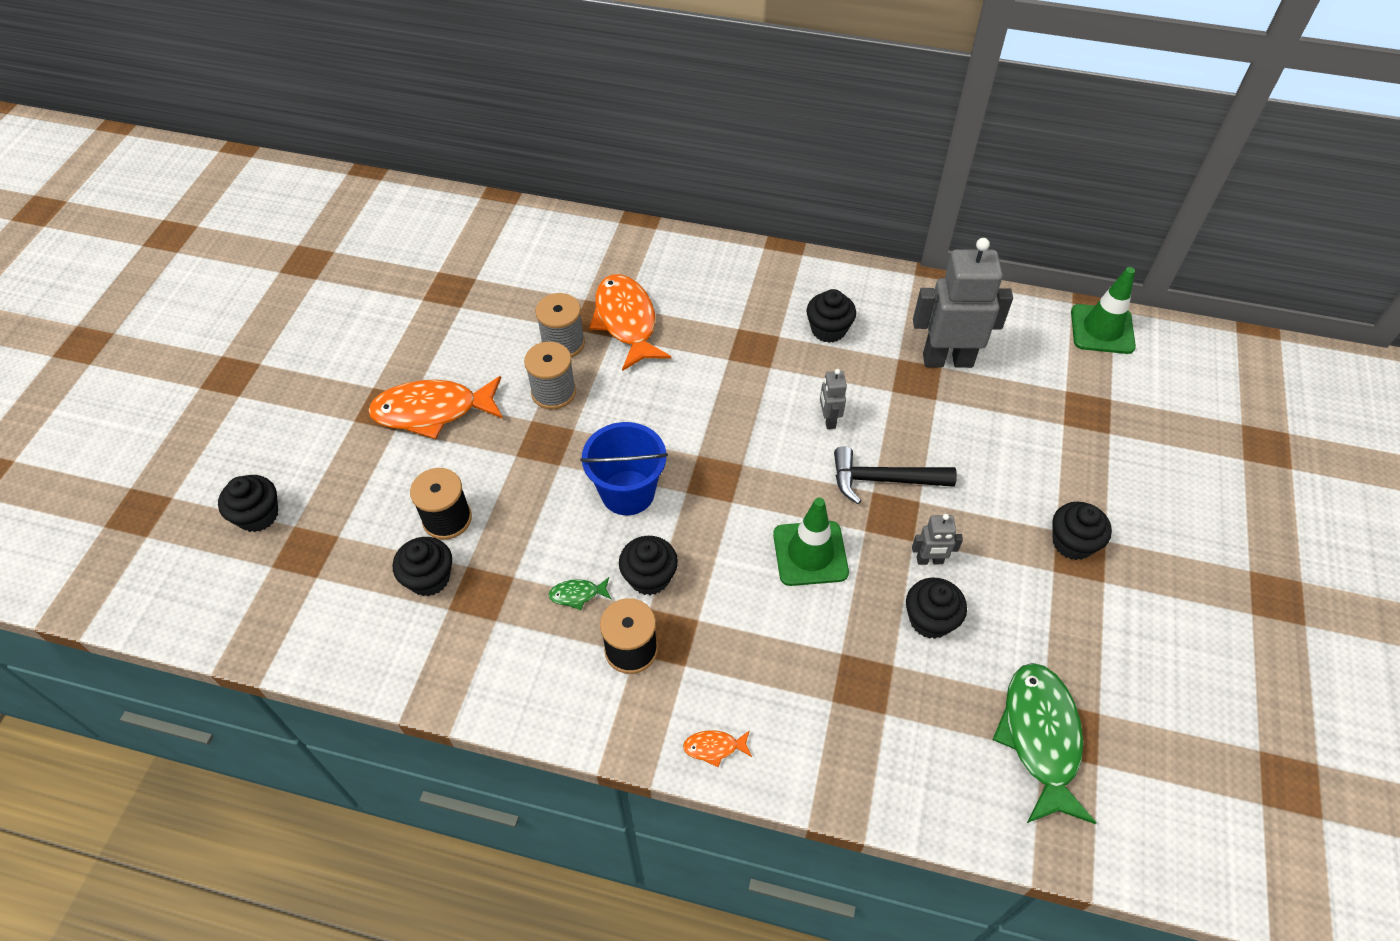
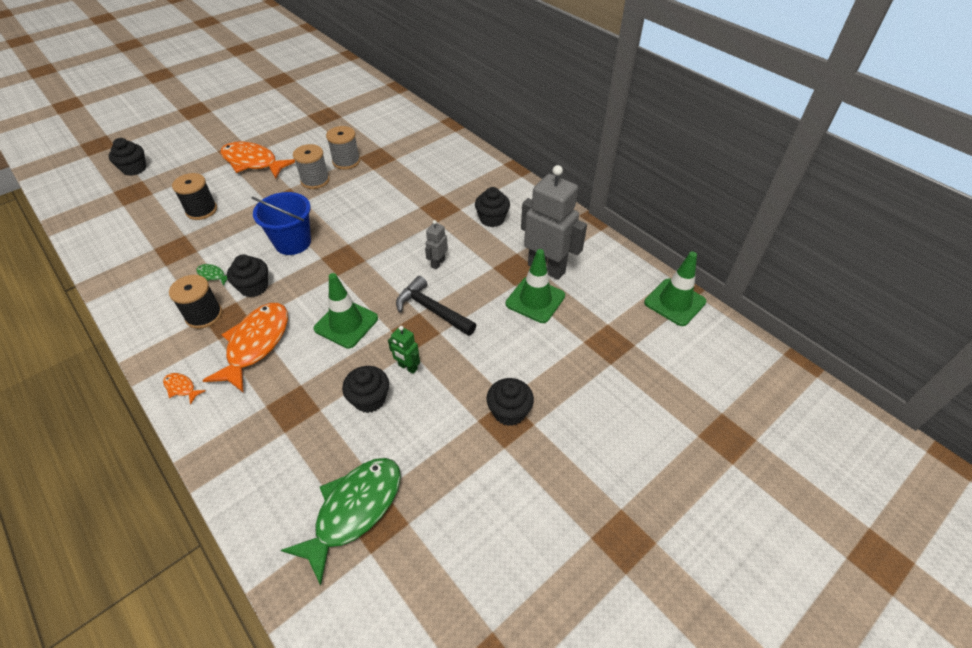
camera: 35 degrees right, 5 degrees down
(429, 578) = (163, 231): black cupcake -> none
(626, 322) = (388, 166): orange fish -> orange fish (256, 344)
(929, 560) = (407, 367): grey robot -> green robot
(973, 404) = (535, 300): none -> green traffic cone

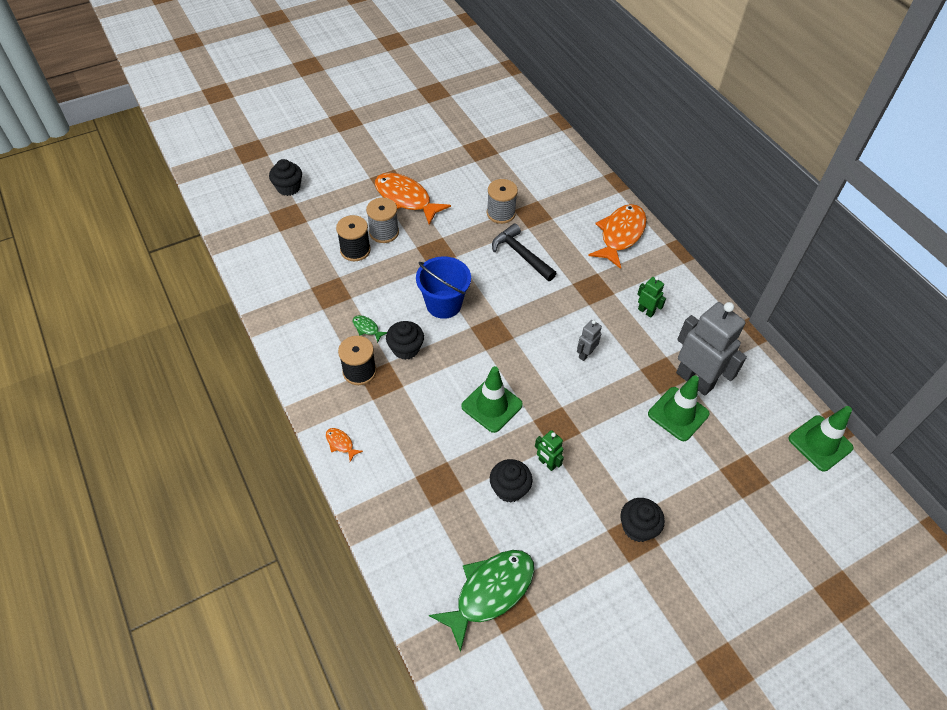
camera: 10 degrees right, 5 degrees up
(256, 344) = (407, 411): orange fish -> orange fish (620, 235)
(315, 180) = (468, 232): grey spool -> grey spool (384, 232)
(432, 310) = (575, 406): black hammer -> black hammer (521, 255)
(492, 219) = (646, 311): black cupcake -> green robot

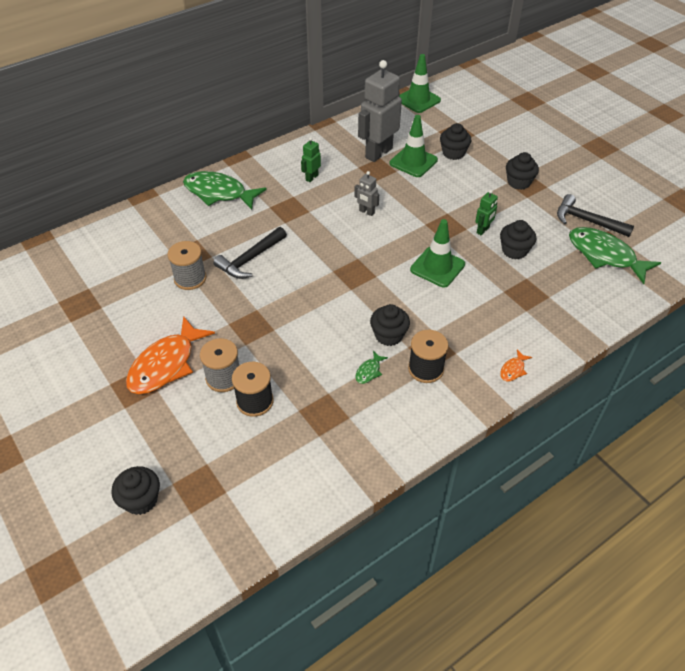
camera: 95 degrees left, 5 degrees down
(443, 304) = (325, 312): blue bucket -> none
(556, 592) = (587, 221): none -> black hammer
(620, 235) = (219, 193): orange fish -> green fish
(698, 462) = (453, 153): none -> black cupcake

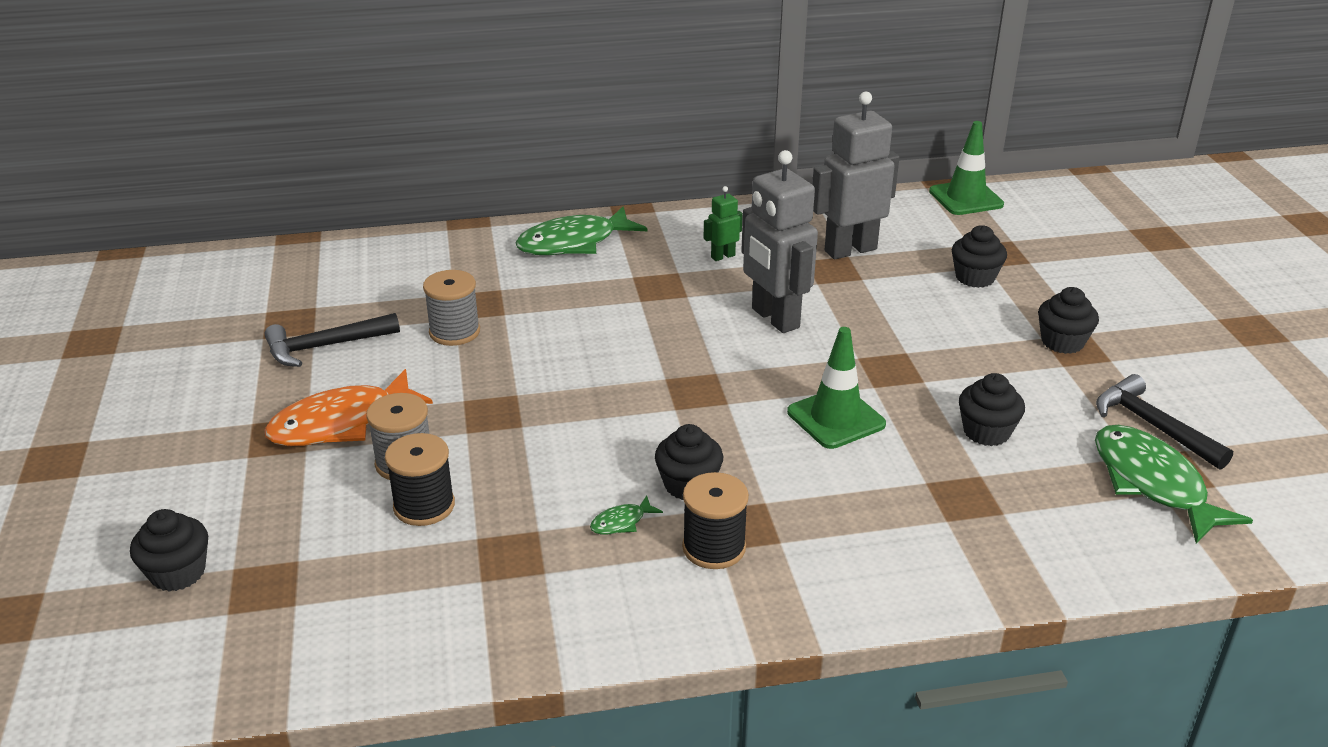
camera: 25 degrees right, 15 degrees down
(219, 193) = (574, 243): green fish -> green fish turned 75 degrees counterclockwise
(250, 259) = (556, 331): black hammer -> black hammer (325, 346)
(366, 212) = (774, 318): grey robot -> grey robot, size x2.17
(413, 162) = (898, 273): green traffic cone -> none
(483, 230) = (950, 390): green robot -> none
(513, 370) = (862, 596): orange fish -> none

